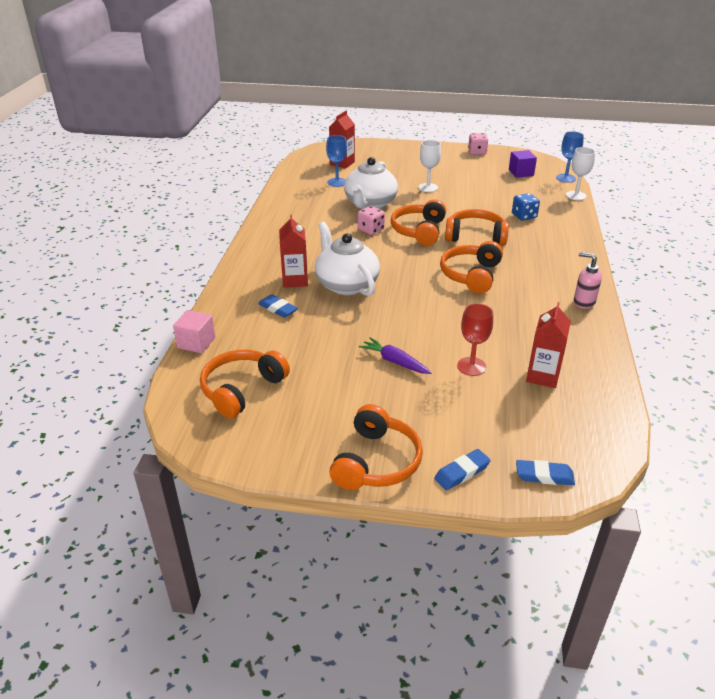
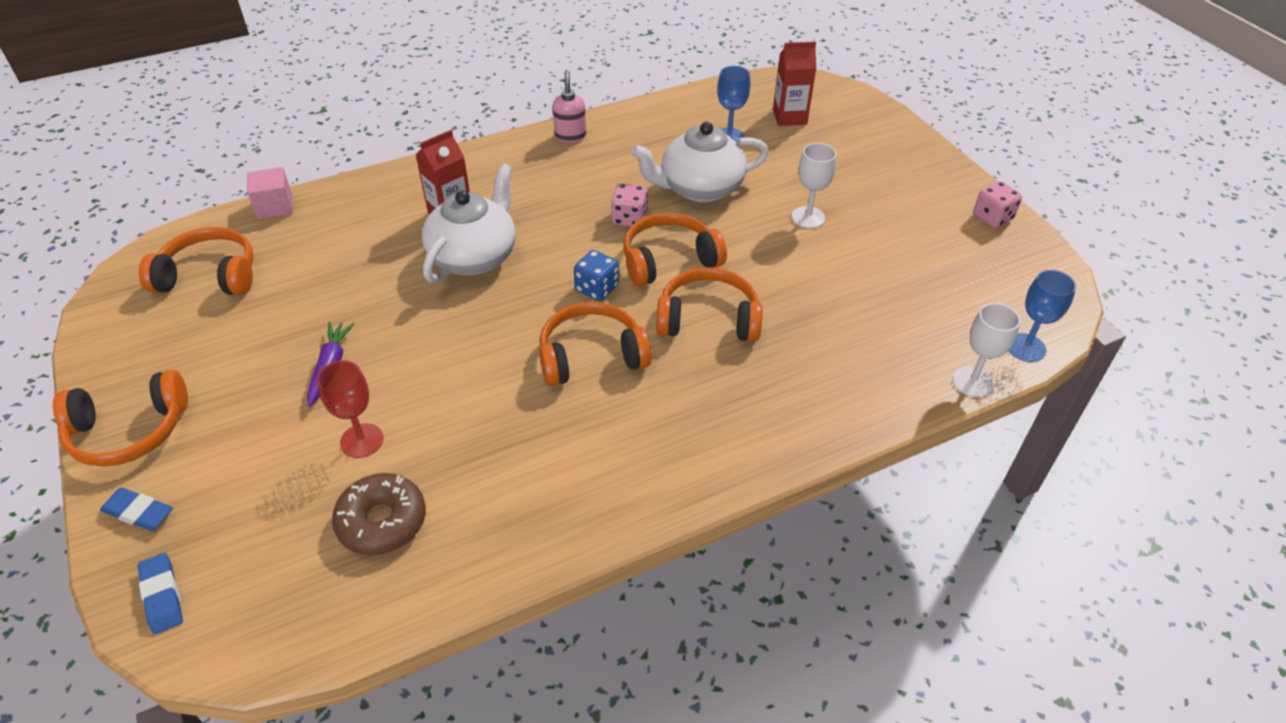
camera: 55 degrees right, 10 degrees up
(278, 309) = (379, 229): blue eraser -> none
(475, 236) = (708, 319): orange headphones -> orange headphones turned 60 degrees counterclockwise
(521, 173) = (979, 290): purple cube -> none
(524, 216) = (827, 346): blue dice -> blue dice (597, 288)
(542, 376) = (382, 521): red carton -> brown donut
(583, 302) = (615, 504): pink soap dispenser -> pink soap dispenser (570, 136)

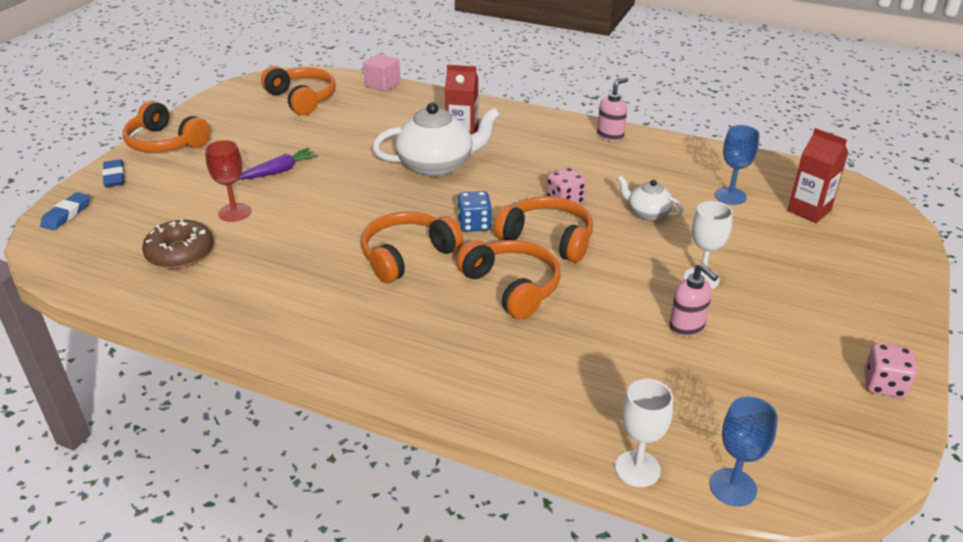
camera: 50 degrees right, 10 degrees down
(591, 356) = (407, 255): orange headphones -> orange headphones turned 75 degrees counterclockwise
(700, 188) = (647, 213): white teapot -> white teapot, size x0.53
(853, 260) = (687, 327): none -> pink soap dispenser

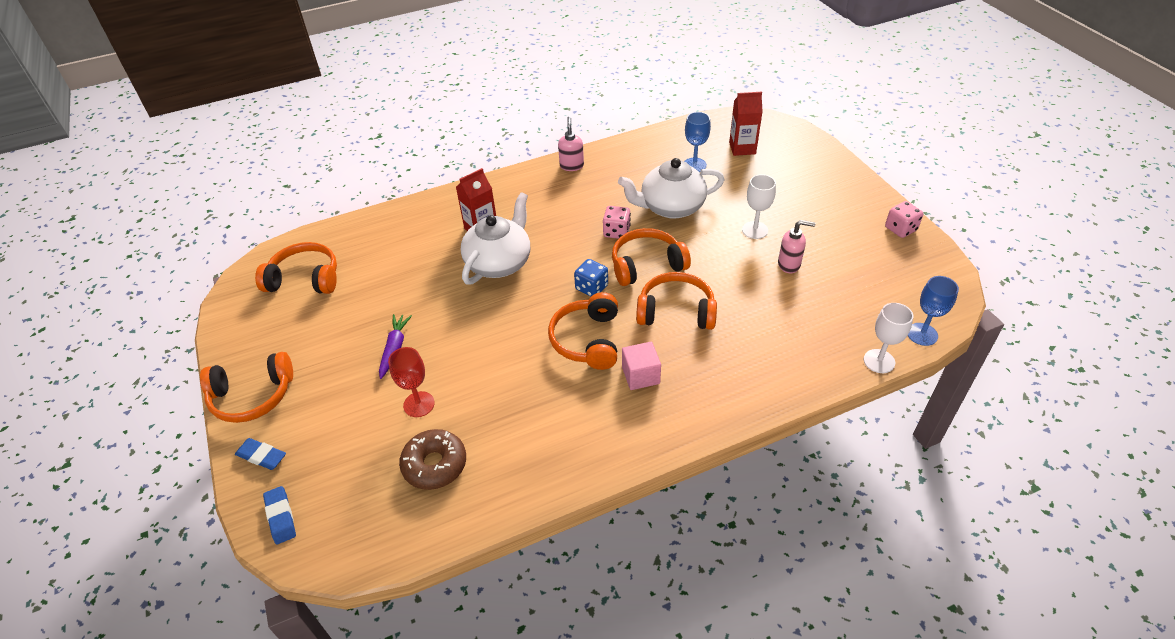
camera: 45 degrees left, 10 degrees up
(382, 84) = (351, 225): pink cube -> pink cube (640, 375)
(647, 213) = (671, 207): white teapot -> white teapot, size x1.90

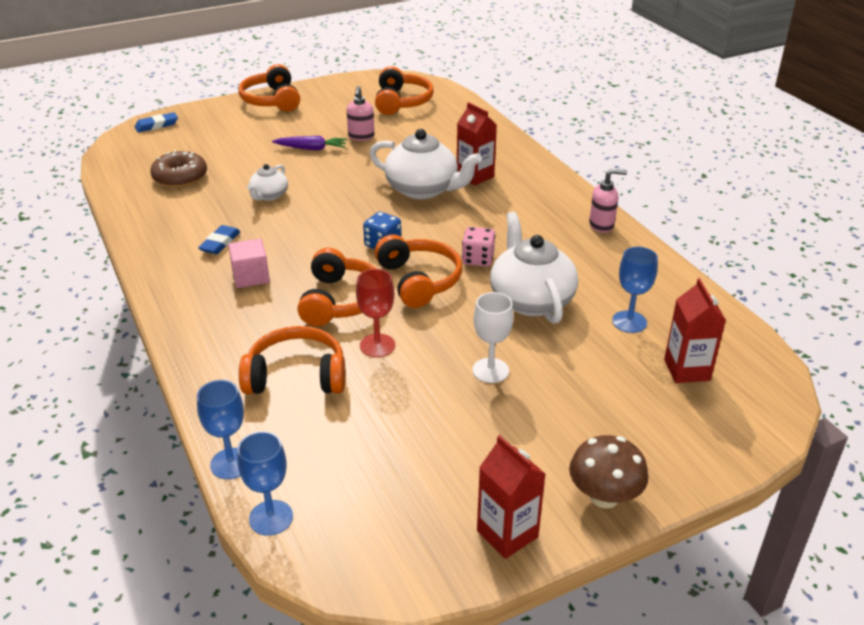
camera: 85 degrees right, 10 degrees down
(261, 456) = (213, 112): blue eraser -> blue eraser (220, 243)
(419, 404) = (245, 165): red goblet -> red goblet (377, 345)
(492, 376) = (269, 195): none -> white teapot
(587, 340) = (305, 244): orange headphones -> orange headphones (296, 375)
(789, 264) = (419, 397): pink soap dispenser -> pink soap dispenser (361, 137)
(860, 190) = (604, 496): none -> brown mushroom
(879, 361) = (231, 463): white goblet -> blue goblet
(900, 229) = (507, 534): pink dice -> red carton

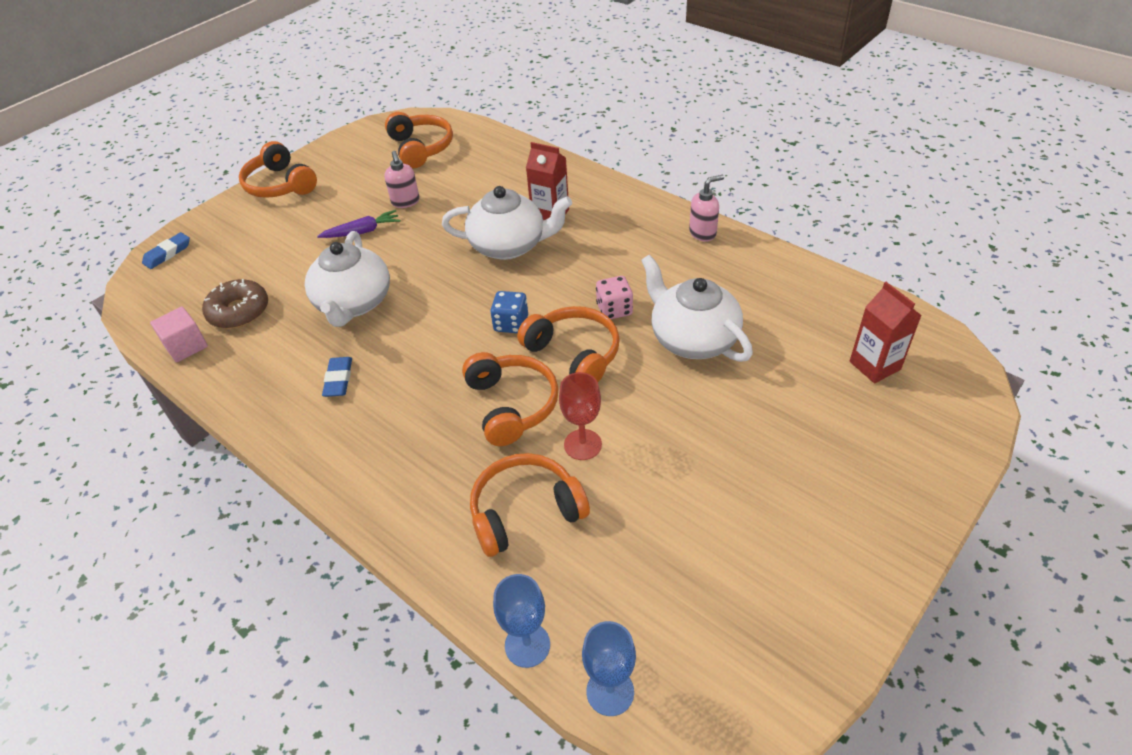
camera: 20 degrees left, 10 degrees up
(251, 276) = (399, 409): pink cube -> pink cube (186, 346)
(269, 195) = (354, 303): white teapot -> white teapot, size x1.90
(490, 370) = (707, 432): white goblet -> none
(507, 534) = (839, 608): red carton -> none
(604, 496) = (893, 530): brown mushroom -> none
(629, 322) = (794, 331): blue goblet -> none

